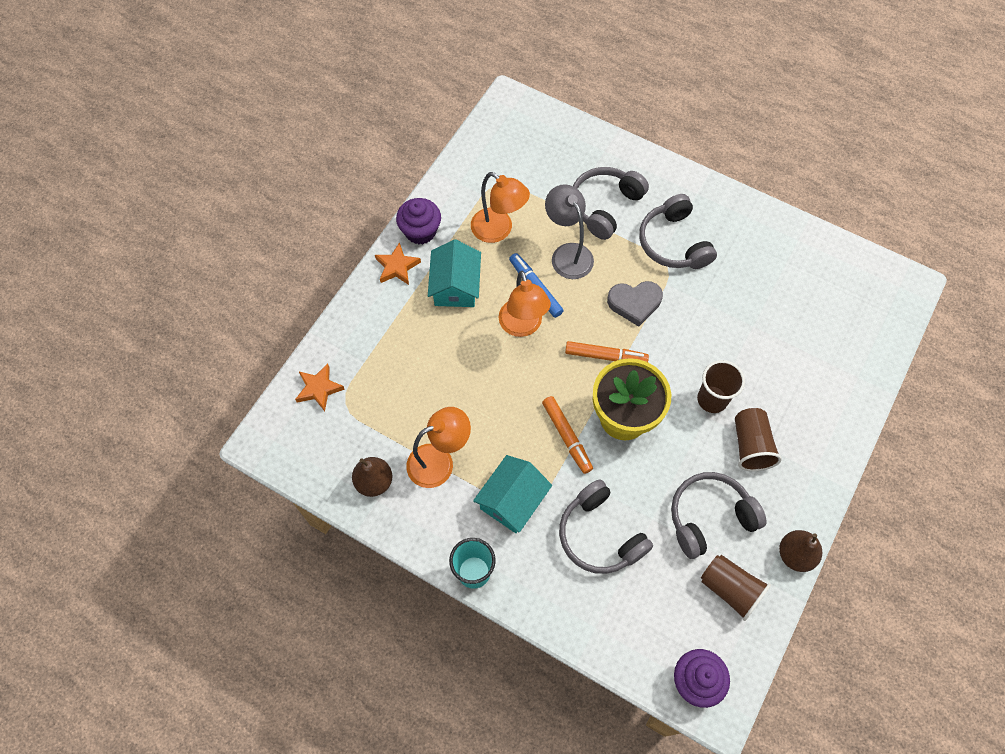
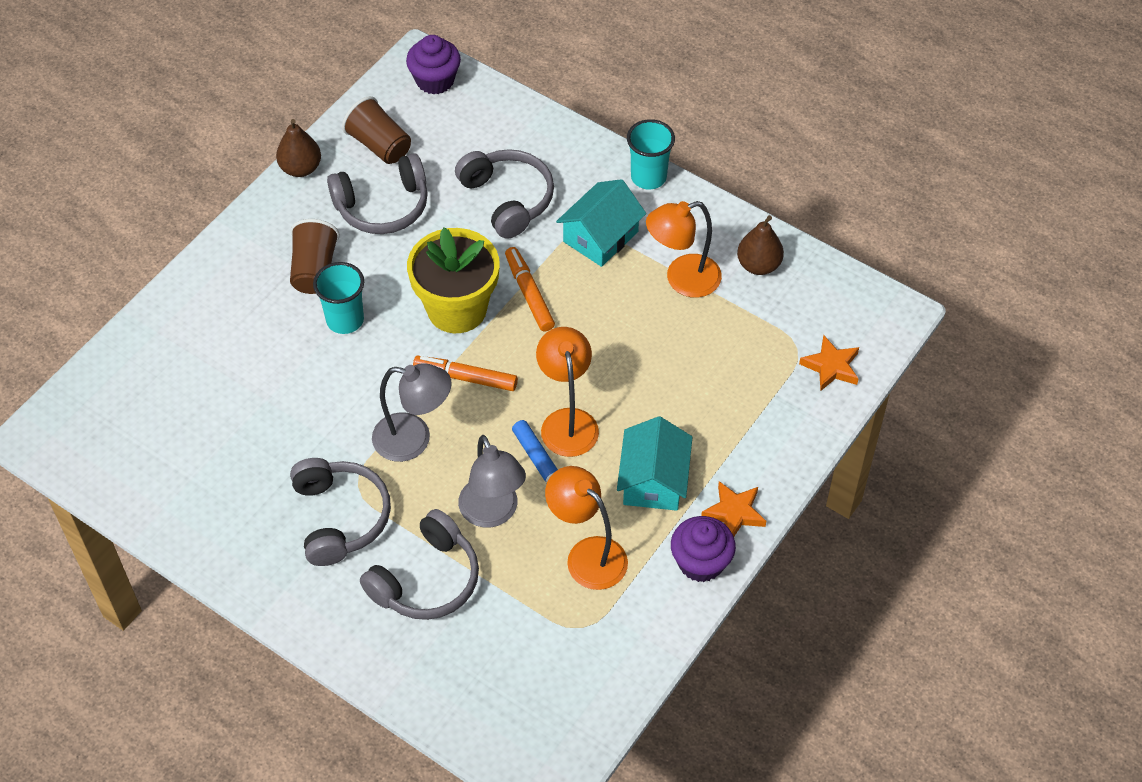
camera: 175 degrees left, 10 degrees down
(634, 303) = (414, 439): grey heart -> grey lamp
(712, 399) = (345, 320): brown cup -> turquoise cup

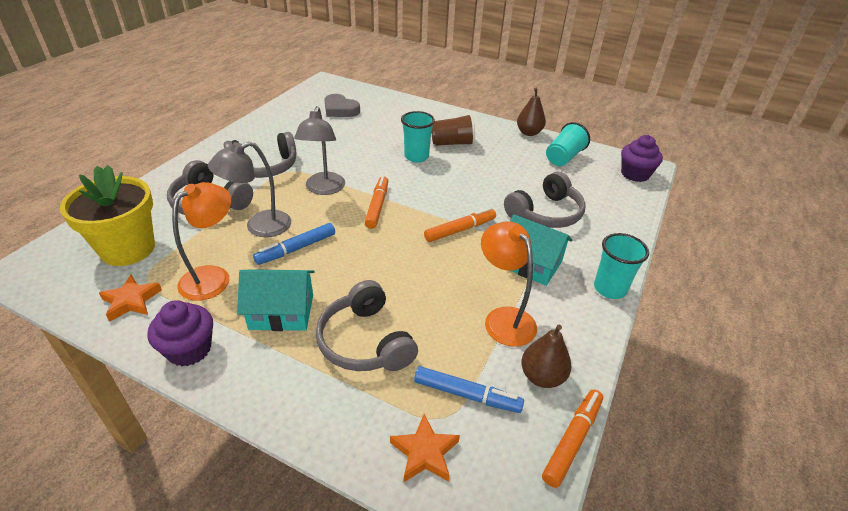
camera: 80 degrees right, 15 degrees down
(166, 414) = (340, 110): none -> grey heart
(379, 145) = (563, 157): brown cup -> turquoise cup
(383, 206) = (513, 163): grey headphones -> grey headphones (365, 341)
(457, 309) = (436, 198): yellow flower pot -> yellow flower pot (128, 249)
(567, 421) = (341, 257): orange lamp -> none
(734, 513) = (240, 372): orange star -> orange star (131, 301)
(774, 327) = (467, 395): none -> blue marker
(825, 260) = (572, 440): none -> orange marker

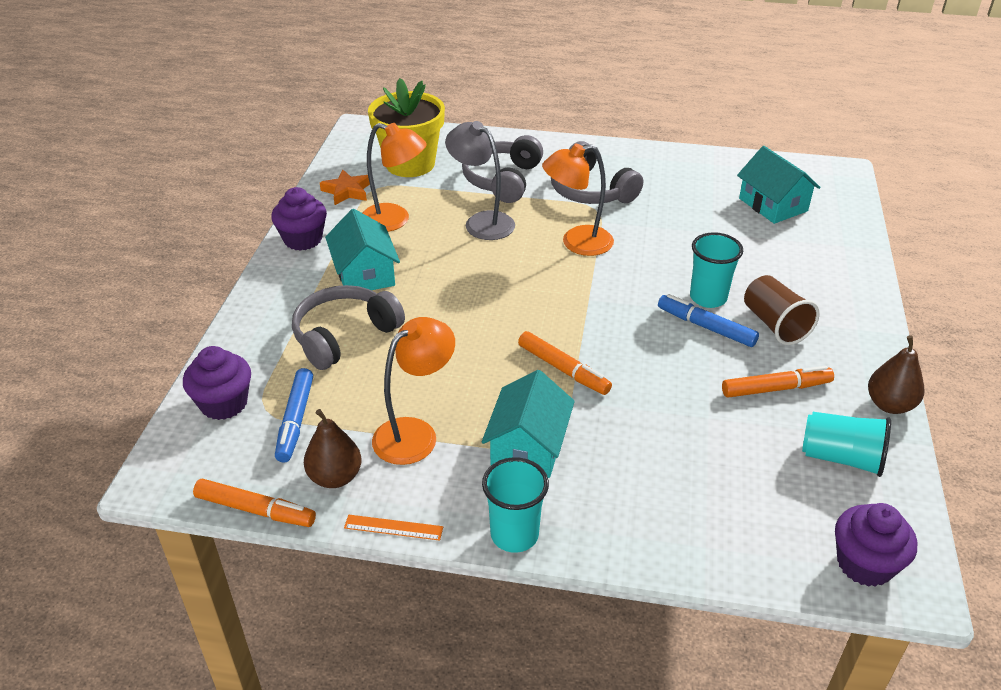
camera: 75 degrees right, 0 degrees up
(296, 249) = (459, 255): blue marker -> blue marker (706, 327)
(324, 189) = (577, 243): grey lamp -> orange lamp
(340, 110) = (773, 205): grey heart -> turquoise house
(377, 206) = (569, 291): orange marker -> orange marker (776, 388)
(424, 452) = (224, 403): orange star -> purple cupcake
(545, 213) = (655, 450): grey headphones -> none
(599, 349) = (393, 527): none -> orange ruler

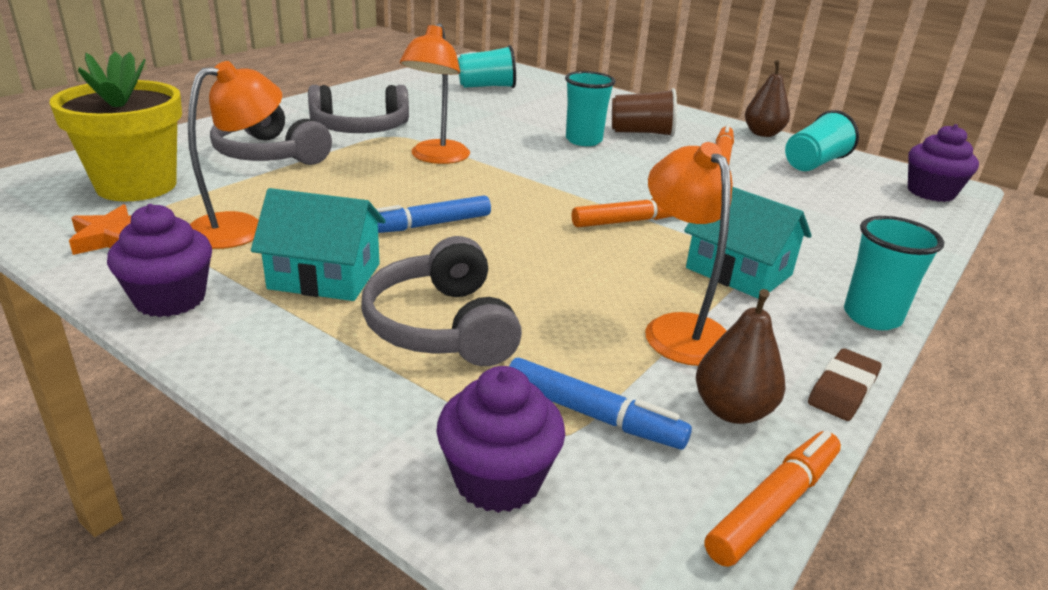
camera: 65 degrees left, 10 degrees down
(393, 527) = (843, 390): orange ruler -> brown eraser
(482, 222) = (329, 185): grey lamp -> none
(706, 327) = (622, 153): blue marker -> blue marker (427, 225)
(773, 205) = (487, 87): turquoise house -> turquoise cup

